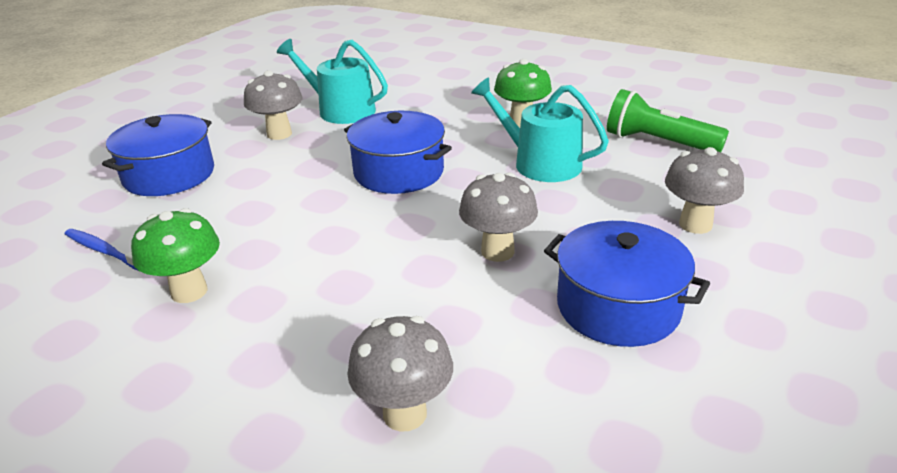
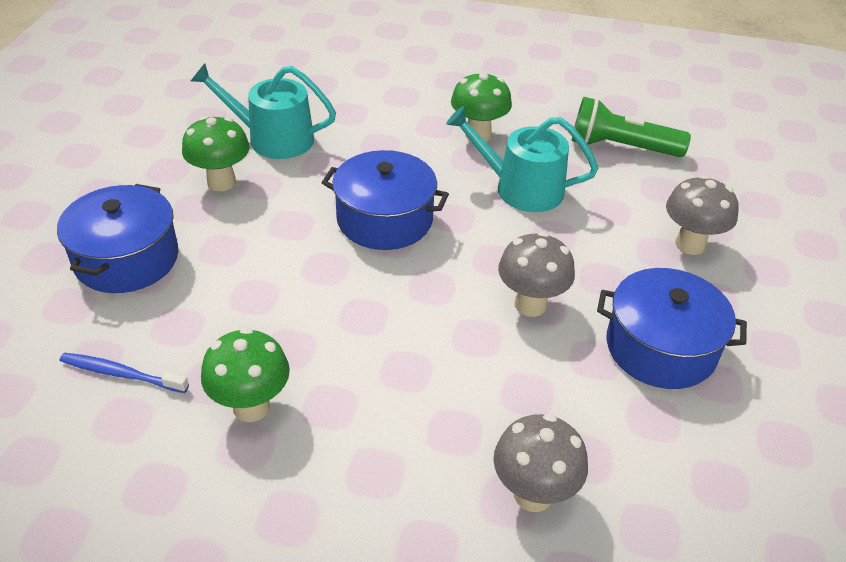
camera: 20 degrees left, 10 degrees up
(279, 134) = (221, 182): grey mushroom -> green mushroom

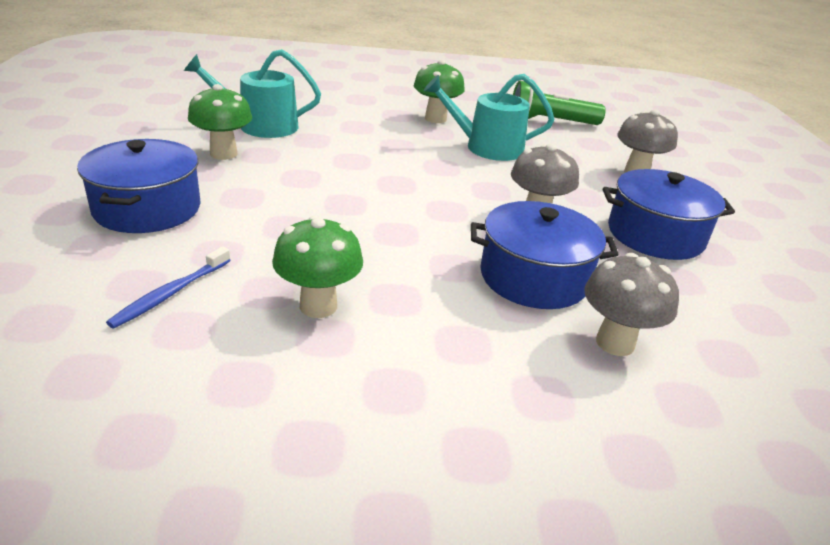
camera: 15 degrees left, 10 degrees down
(122, 374) = (171, 293): blue toothbrush -> blue toothbrush turned 60 degrees counterclockwise
(385, 219) = (384, 170): blue pot -> blue pot (534, 277)

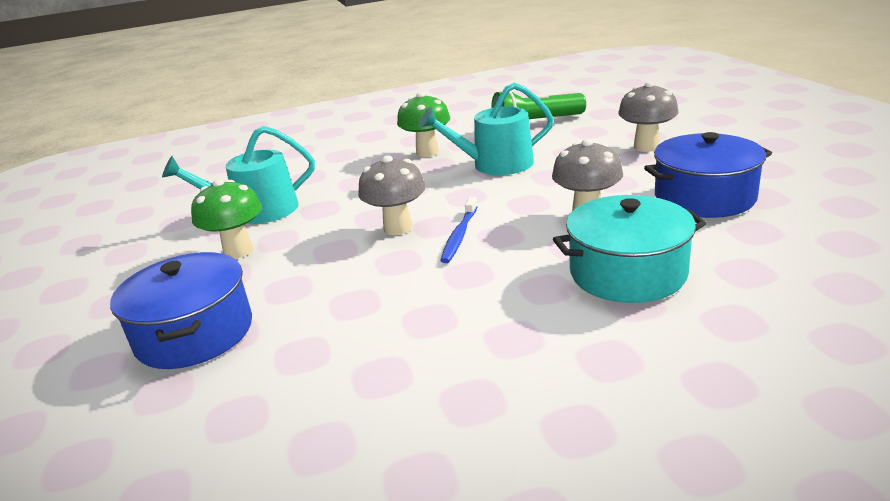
camera: 10 degrees left, 5 degrees down
(171, 293) = (281, 413): blue toothbrush -> blue toothbrush (459, 235)
(318, 306) = (443, 372): green mushroom -> none
(534, 277) = (627, 272): blue pot -> turquoise pot
(615, 343) = (744, 309): grey mushroom -> grey mushroom (398, 228)

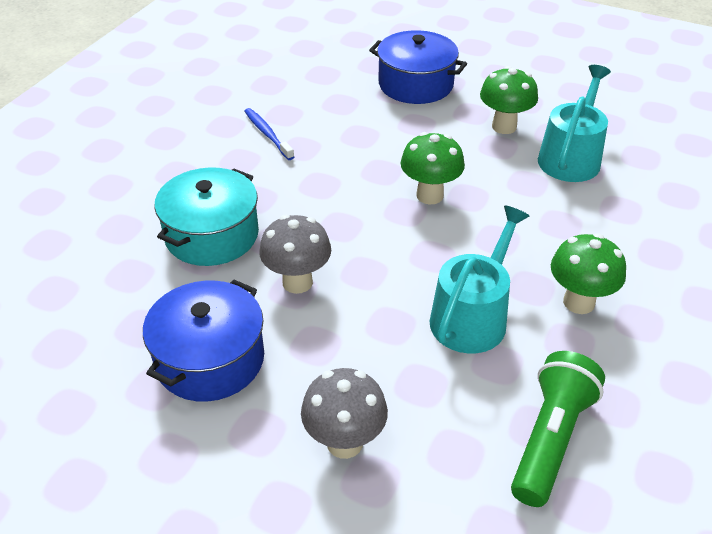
camera: 130 degrees right, 15 degrees up
(398, 228) = (429, 195): grey mushroom -> green mushroom
(459, 235) = (371, 211): blue toothbrush -> blue toothbrush (267, 134)

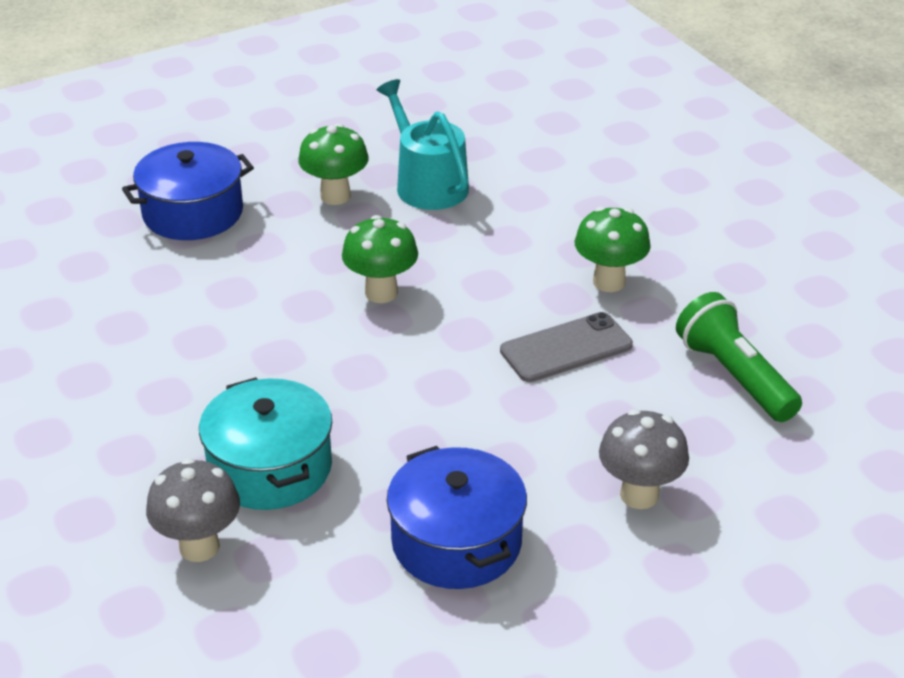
camera: 55 degrees left, 5 degrees down
(267, 134) = (143, 354): blue toothbrush -> none
(297, 282) = (410, 436): grey mushroom -> grey mushroom (199, 547)
(473, 316) = (566, 348): turquoise watering can -> grey phone

